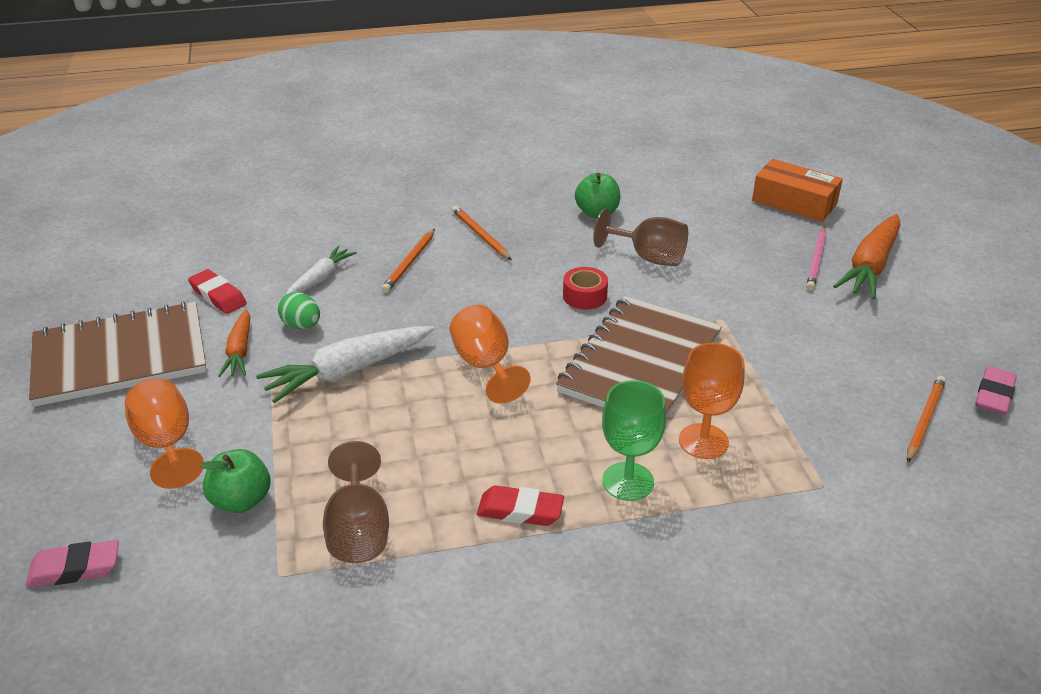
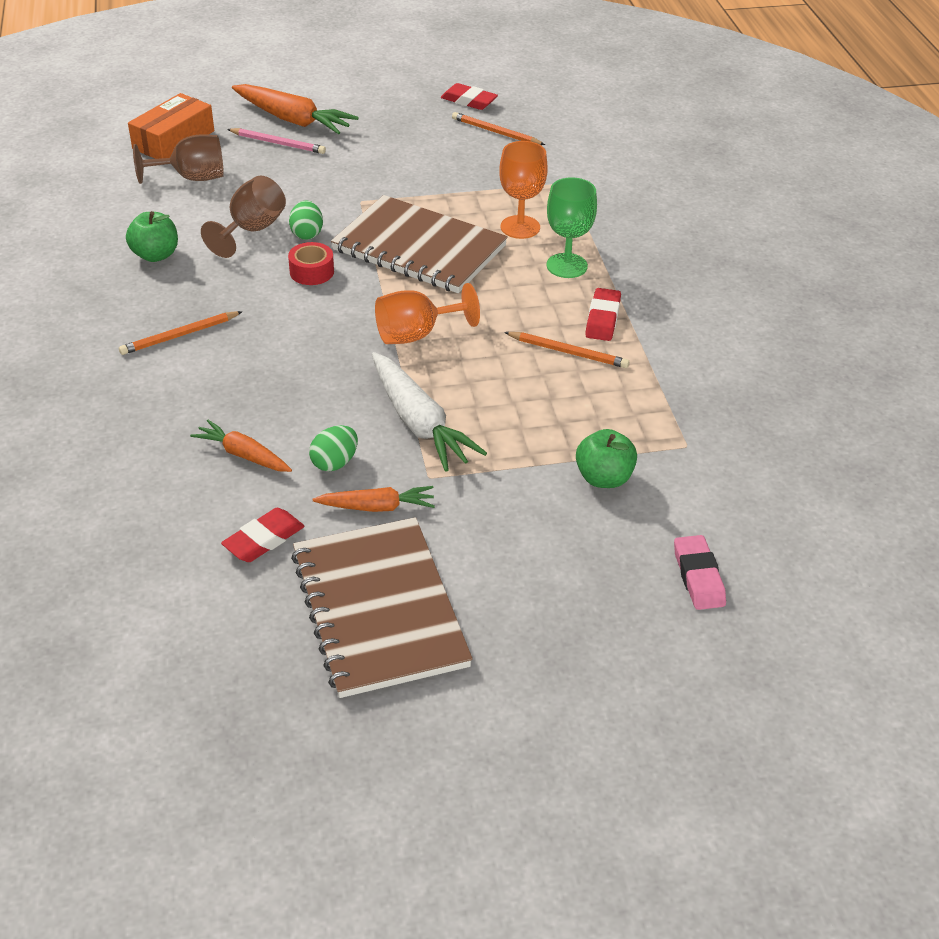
camera: 90 degrees left, 5 degrees up
(167, 444) = (529, 542): orange goblet -> none
(320, 279) = (243, 455): white carrot -> orange carrot
(358, 531) = (633, 404): brown goblet -> brown goblet (192, 178)
(410, 263) = (225, 386): orange pencil -> orange pencil (568, 352)
(650, 289) = (307, 234): none -> green egg
(993, 395) = (469, 101): pink eraser -> red eraser

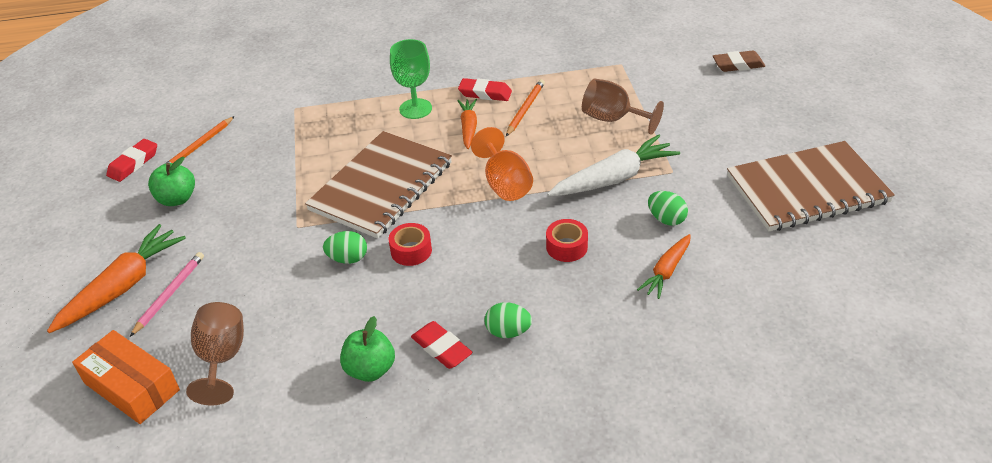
camera: 85 degrees left, 0 degrees up
(180, 336) = (508, 332): orange pencil -> green egg
(252, 230) = (335, 299): brown goblet -> brown goblet (613, 119)
(263, 540) = (758, 250): red eraser -> red eraser (441, 348)
(299, 379) = (566, 247): none -> red tape
(377, 507) = (709, 195): orange carrot -> orange carrot (468, 128)
(520, 227) = (357, 132): orange goblet -> none
(604, 478) = (658, 96): green apple -> green apple (177, 199)
(698, 577) = (738, 65): pink eraser -> brown eraser

